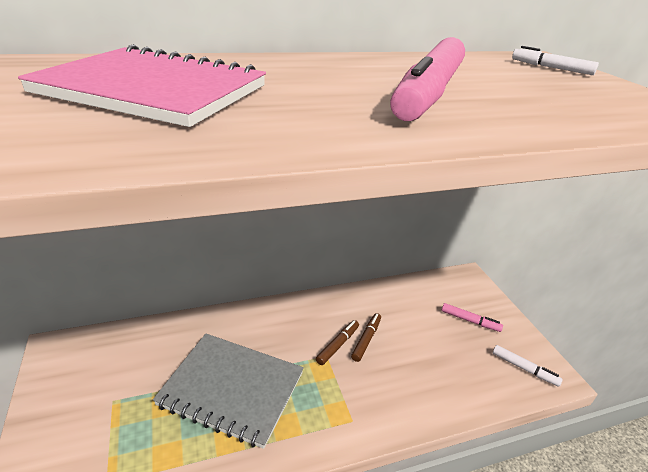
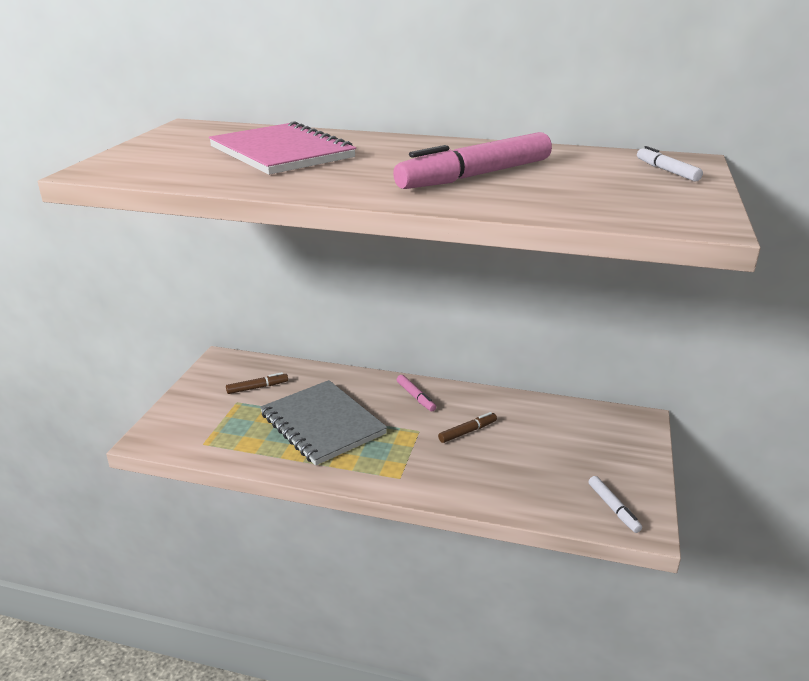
camera: 35 degrees right, 5 degrees down
(338, 345) = (436, 426): brown marker -> brown marker (257, 387)
(470, 321) = (596, 454): pink marker -> pink marker (416, 397)

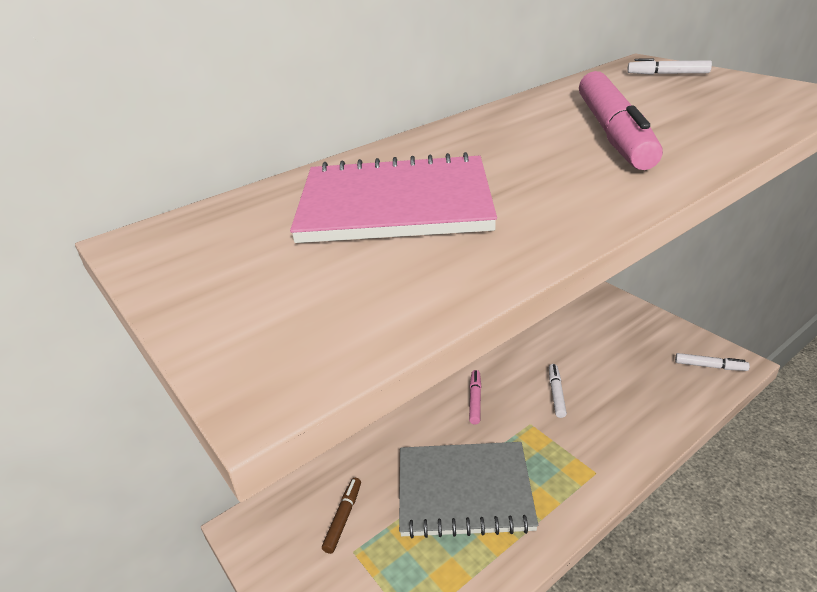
camera: 50 degrees left, 5 degrees up
(416, 397) = (475, 400): pink marker -> pink marker turned 90 degrees counterclockwise
(467, 432) = (556, 393): brown marker -> white marker

